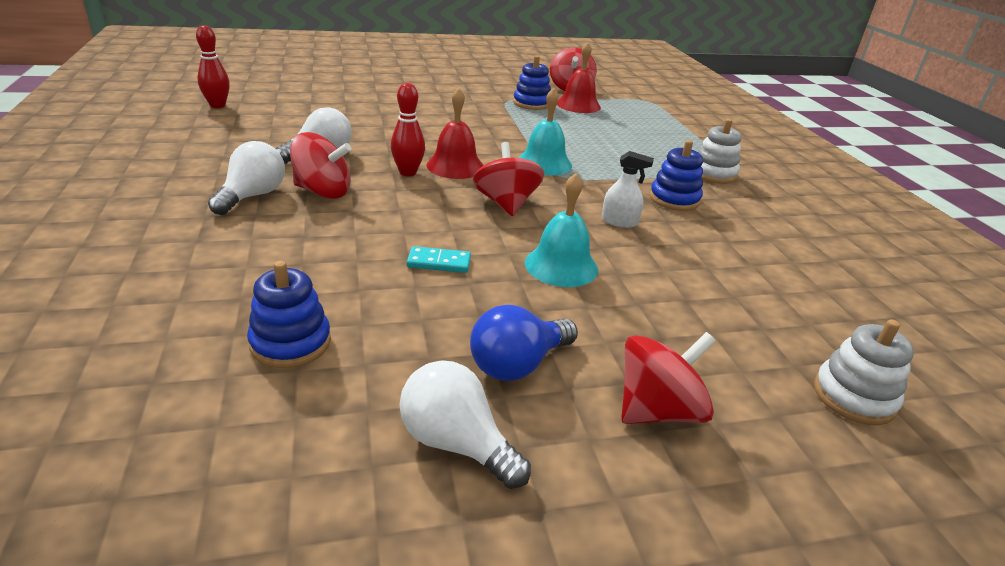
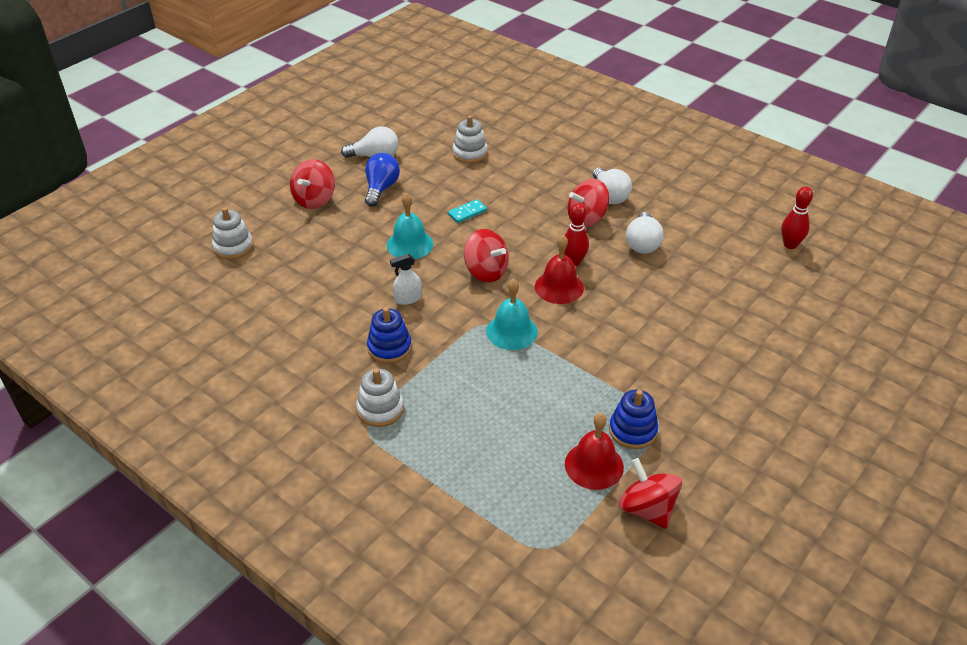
camera: 145 degrees right, 10 degrees up
(290, 343) = (470, 153): blue stacking toy -> white stacking toy

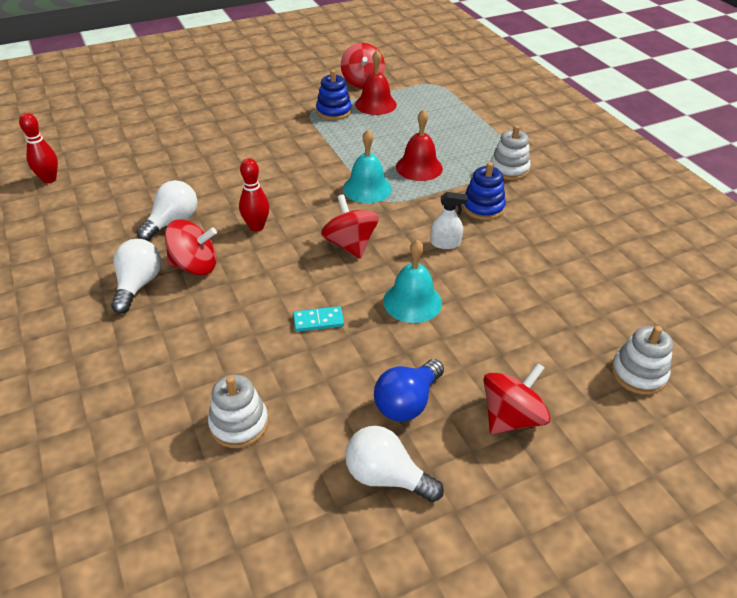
camera: 155 degrees left, 0 degrees up
(559, 287) = (293, 209): red bell -> red bell (419, 167)

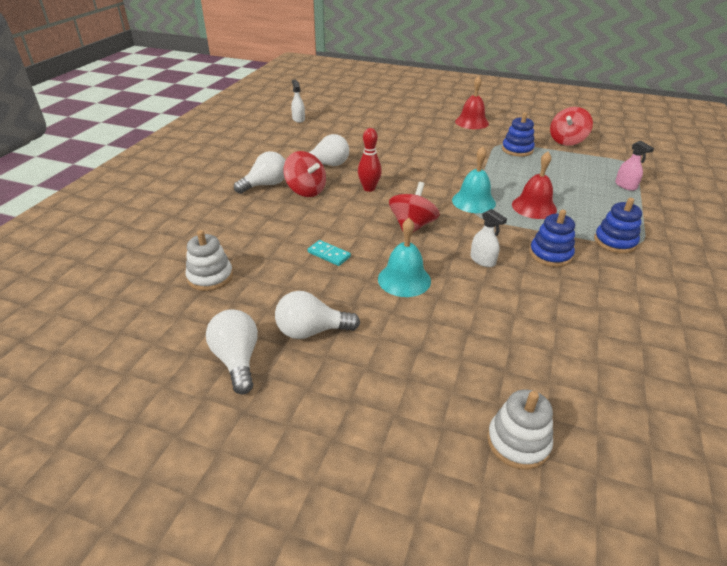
camera: 45 degrees right, 5 degrees down
(49, 179) = (298, 119): red bowling pin -> white spray bottle
(375, 104) = (557, 157): red bell -> red bell (471, 122)
(407, 402) = (311, 331): blue light bulb -> white light bulb
(457, 109) = (625, 186): none -> pink spray bottle
(509, 169) = (615, 242): white stacking toy -> blue stacking toy
(511, 417) = (365, 390): red spinning top -> none

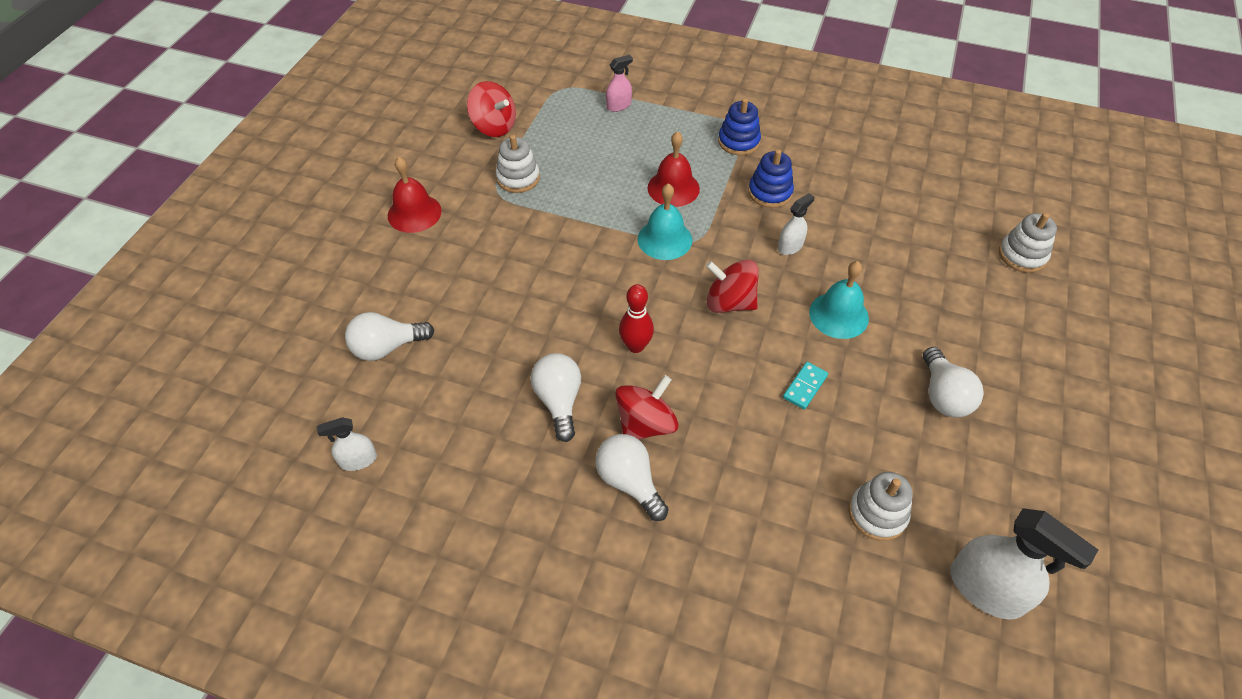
camera: 90 degrees left, 15 degrees up
(127, 323) = (986, 589): none -> white spray bottle
(237, 360) = (1004, 458): white light bulb -> white light bulb (387, 347)
(517, 150) = (518, 178): blue stacking toy -> white stacking toy

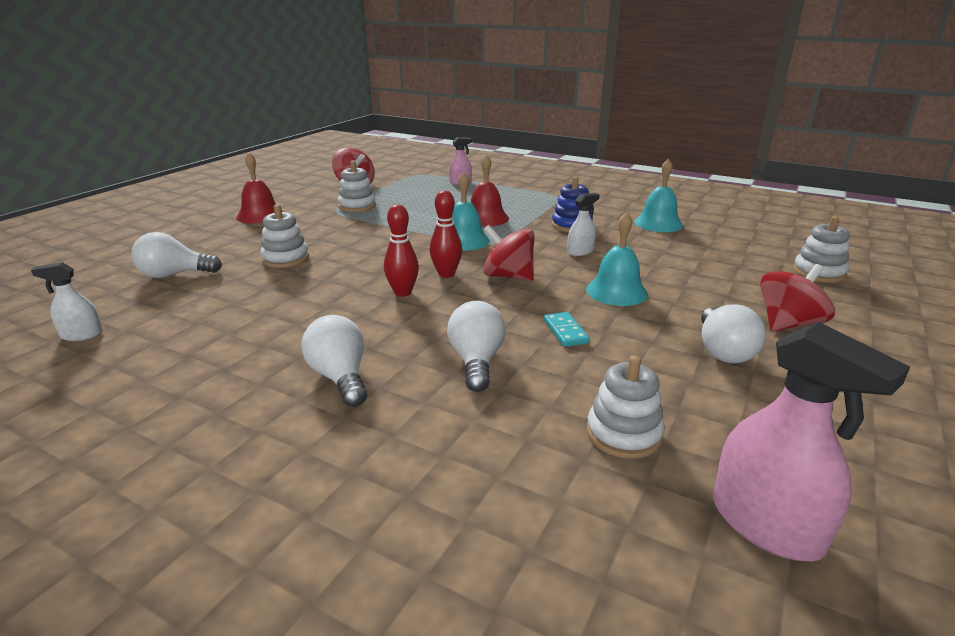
camera: 10 degrees right, 25 degrees down
(489, 301) = (285, 258): none -> white stacking toy
(559, 401) = (305, 318): white light bulb -> white light bulb (476, 361)
(645, 424) = (383, 340): red spinning top -> red spinning top (788, 324)
(667, 307) = (446, 274): none -> red bowling pin
(738, 142) = (553, 202): blue stacking toy -> none
(805, 387) = (565, 331): turquoise domino -> turquoise domino turned 60 degrees counterclockwise
(860, 177) = (658, 223): none -> turquoise bell
(986, 589) = (766, 525): white spray bottle -> pink spray bottle

